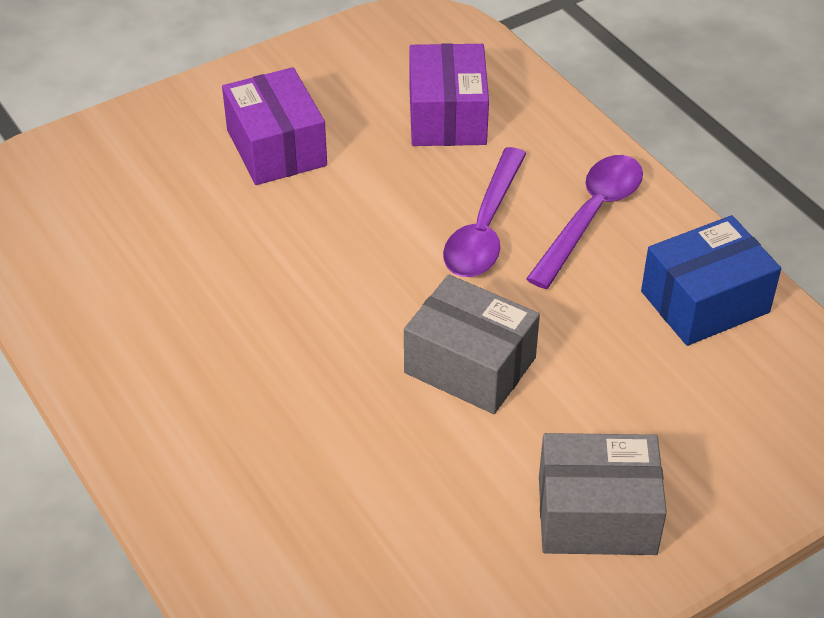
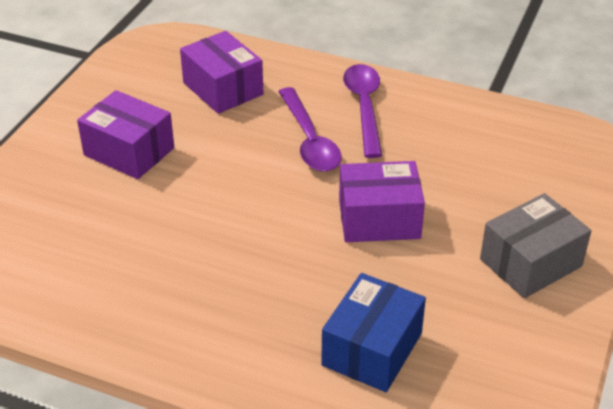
camera: 35 degrees left, 5 degrees down
(470, 365) = (379, 219): grey box -> purple box
(705, 302) = (471, 124): blue box -> blue box (372, 349)

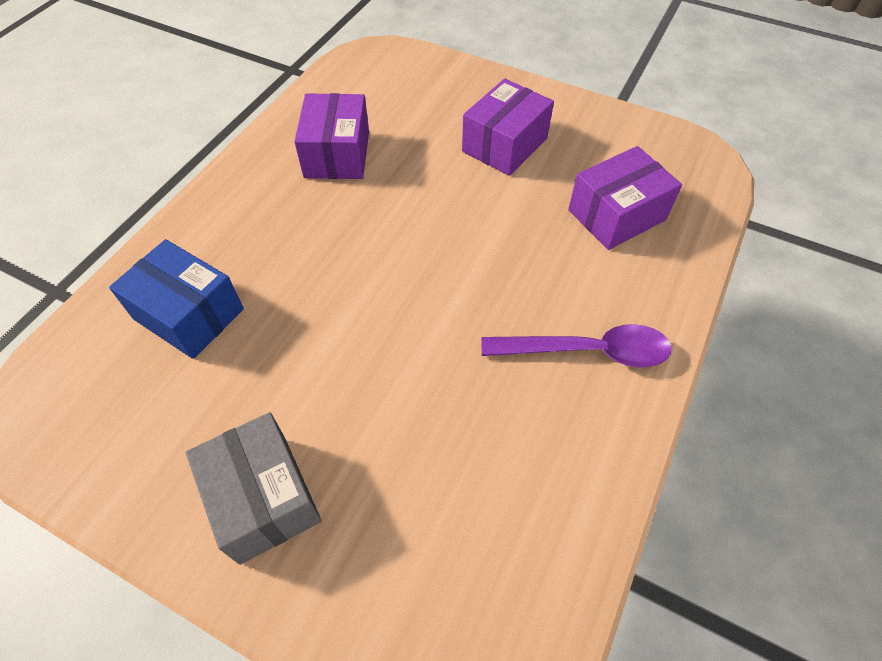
camera: 95 degrees right, 15 degrees up
(309, 140) = (519, 288): purple spoon -> none
(379, 219) = (372, 342): purple box -> purple box (337, 154)

